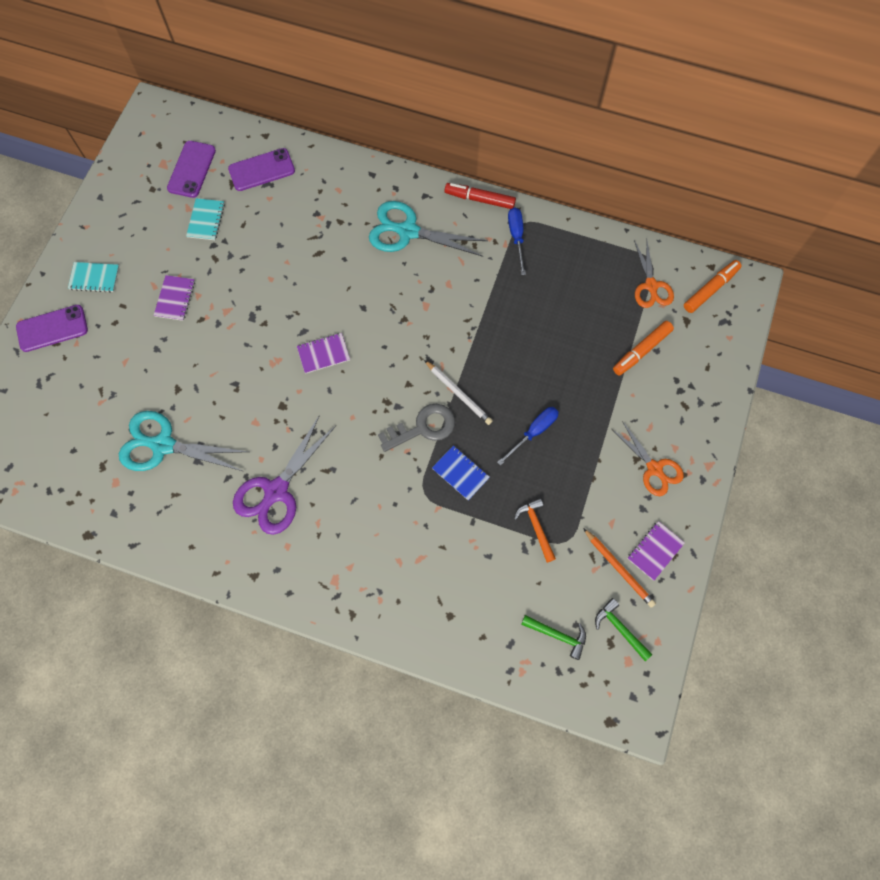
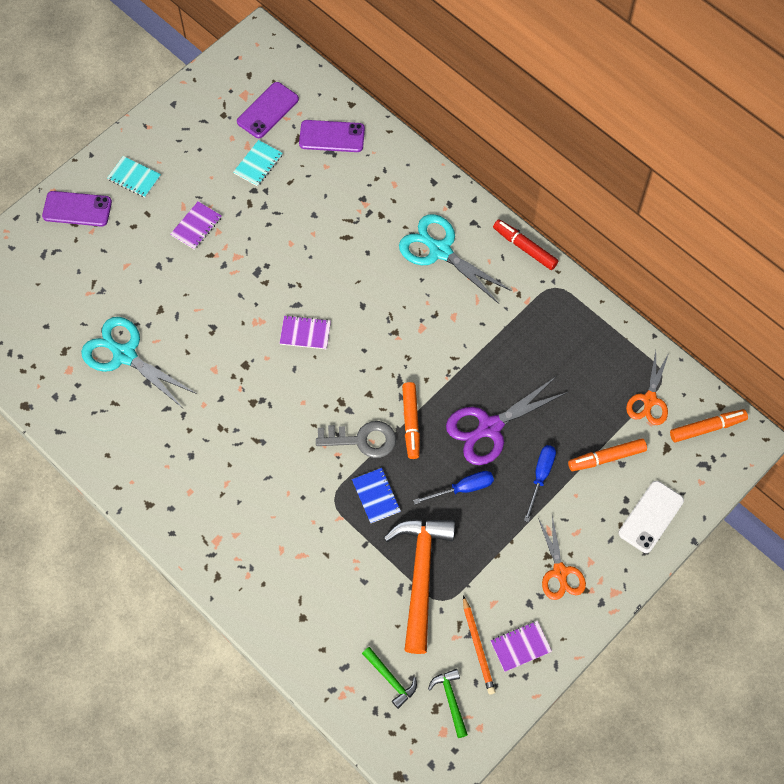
camera: 25 degrees right, 5 degrees down
(276, 491) = (203, 439): purple scissors -> purple scissors (489, 428)
(458, 393) = (411, 423): white pencil -> orange marker
(516, 237) = (541, 299): blue screwdriver -> blue screwdriver (540, 477)
(536, 527) = (420, 575): orange hammer -> orange hammer, size x2.14
(704, 385) = (651, 517): none -> white phone

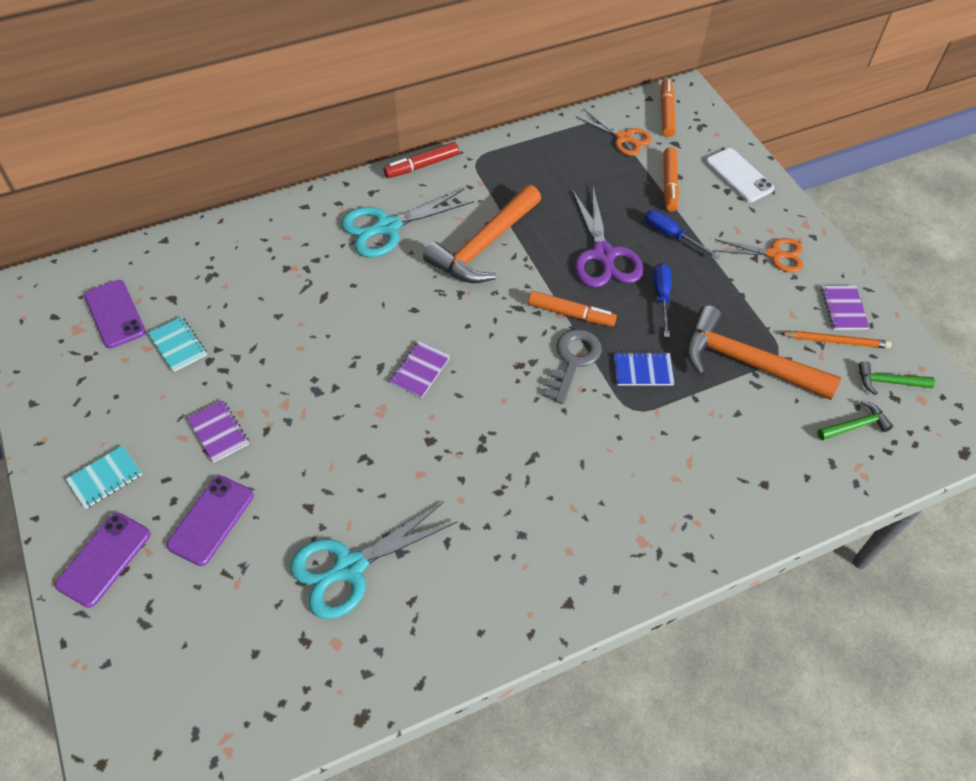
camera: 70 degrees left, 10 degrees down
(332, 136) = (192, 269): purple phone -> purple phone (211, 520)
(455, 331) = (484, 246): none -> orange hammer

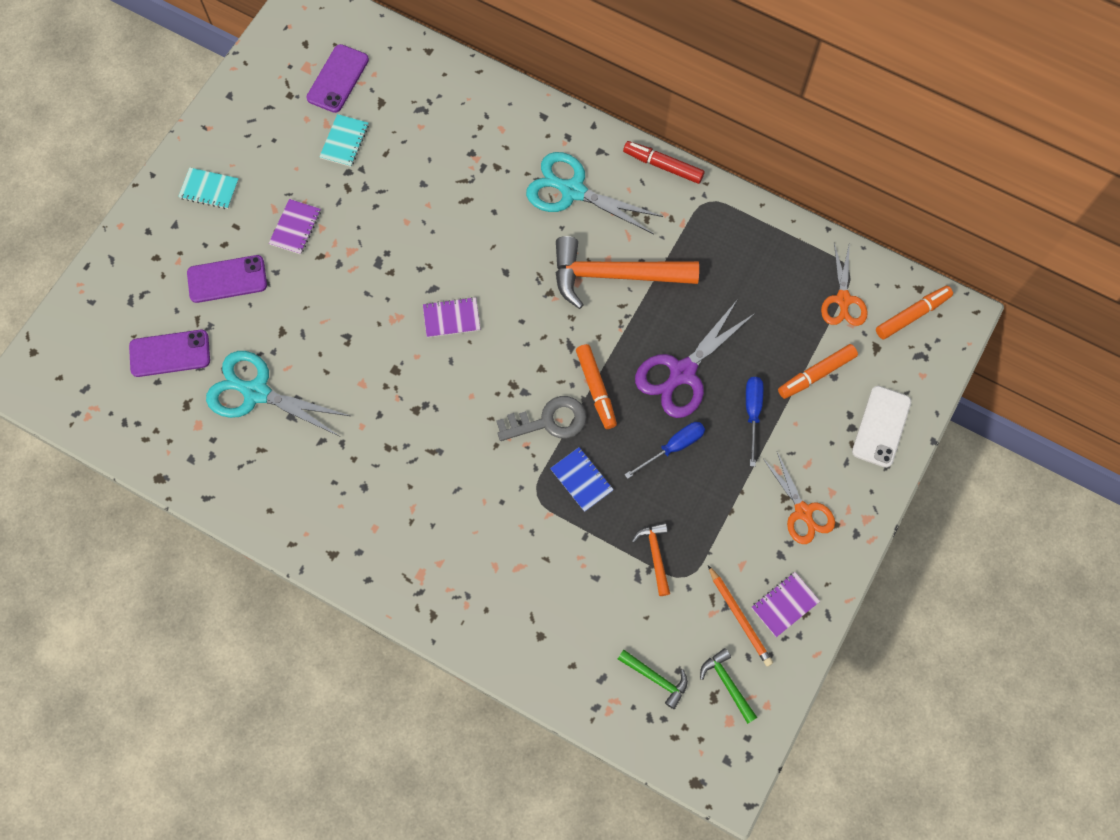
camera: 55 degrees right, 15 degrees up
(104, 559) = (154, 240): purple phone -> purple phone (170, 353)
(746, 362) = (655, 555): orange hammer -> orange hammer, size x0.47

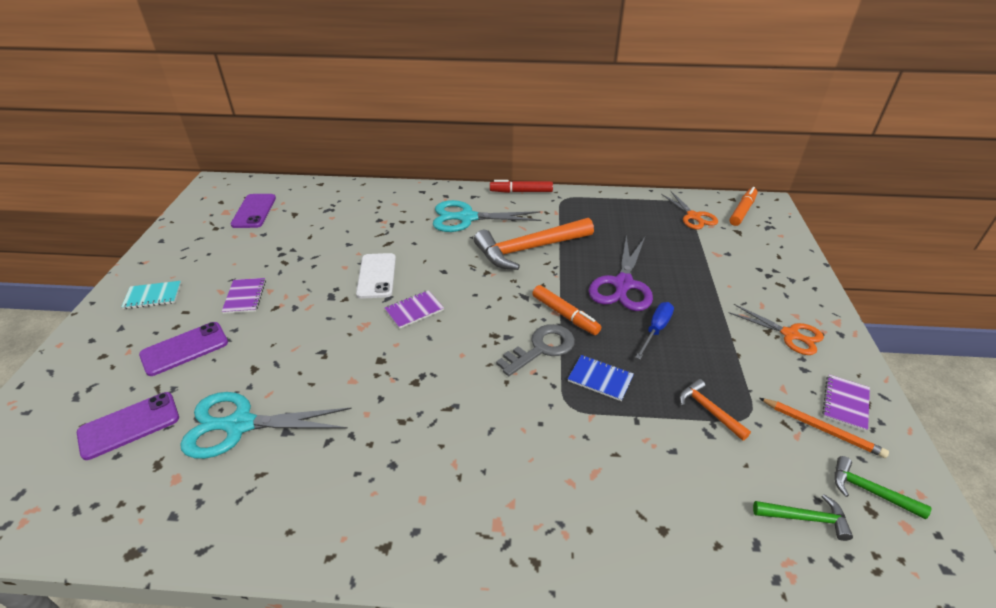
camera: 25 degrees left, 30 degrees down
(344, 141) = (272, 239): turquoise notebook -> none
(752, 413) = (694, 290): blue screwdriver -> none
(816, 374) = (715, 256): orange marker -> none
(881, 426) = (786, 268): white phone -> white phone (376, 276)

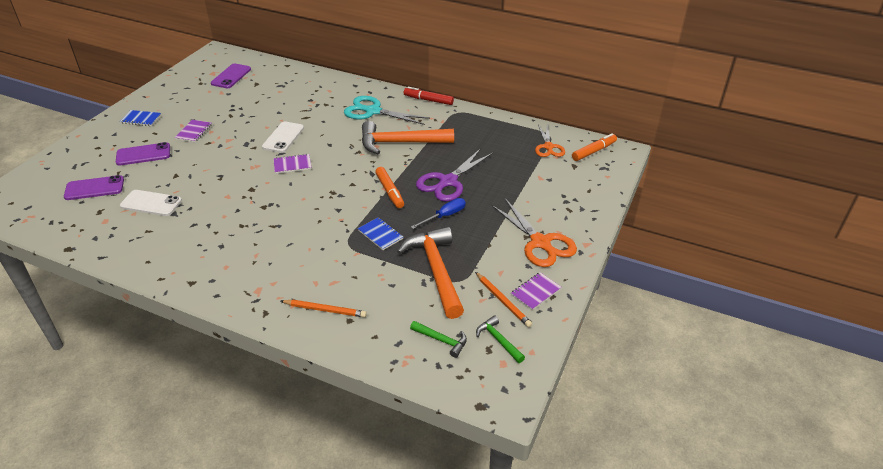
camera: 20 degrees right, 0 degrees up
(153, 296) = (141, 119): turquoise notebook -> blue notebook
(239, 425) = (151, 203): turquoise scissors -> white phone
(541, 348) = (357, 207): grey key -> none
(617, 524) = (325, 310): none -> orange pencil
(708, 410) = (436, 270): orange hammer -> orange hammer, size x2.14
(790, 335) = (540, 243): orange scissors -> orange scissors, size x1.53

